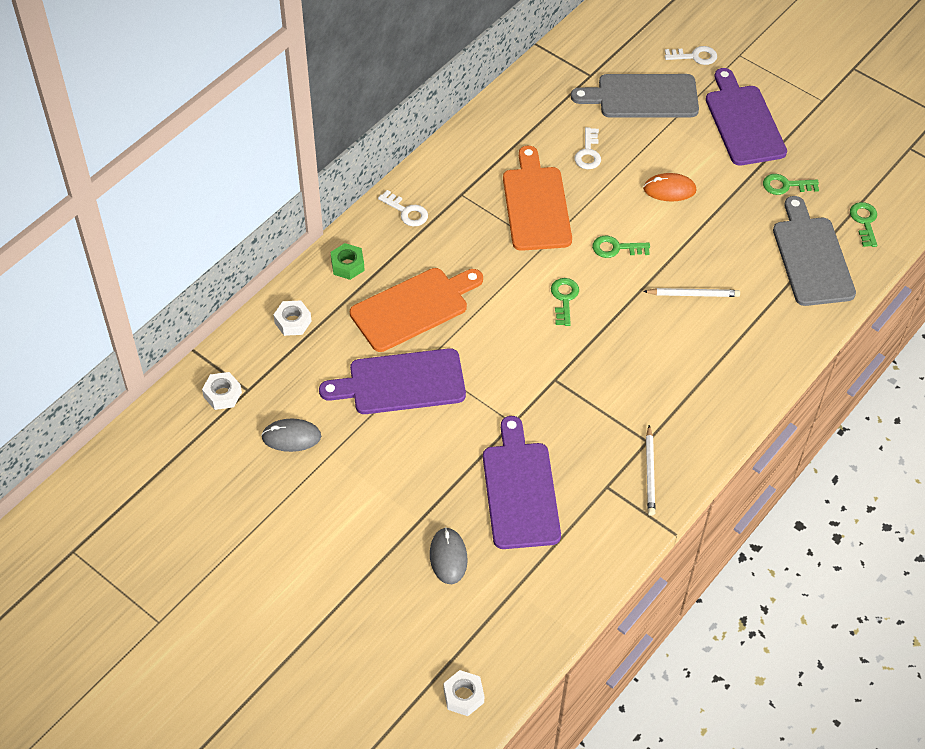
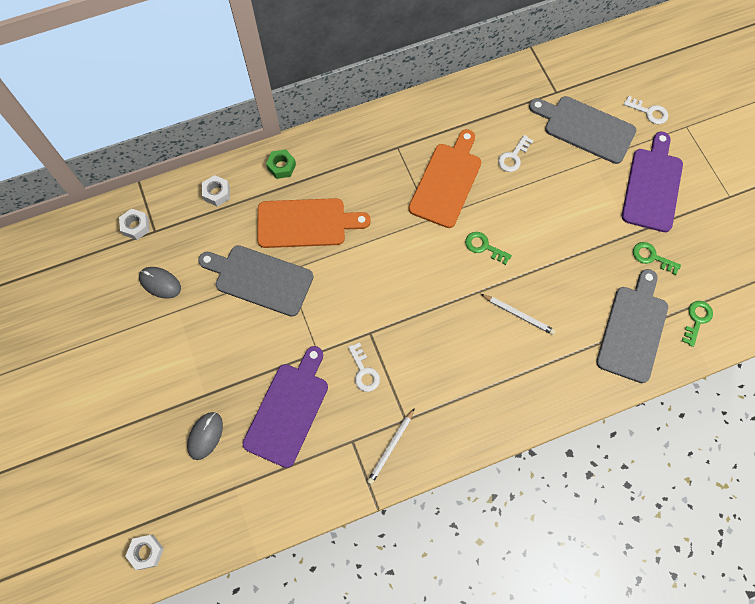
camera: 30 degrees right, 15 degrees up
(401, 383) = (260, 279): purple cutting board -> grey cutting board
(406, 212) = (349, 143): white key -> white key (364, 371)
(564, 299) = (419, 270): green key -> none
(669, 189) = (556, 217): orange mouse -> none

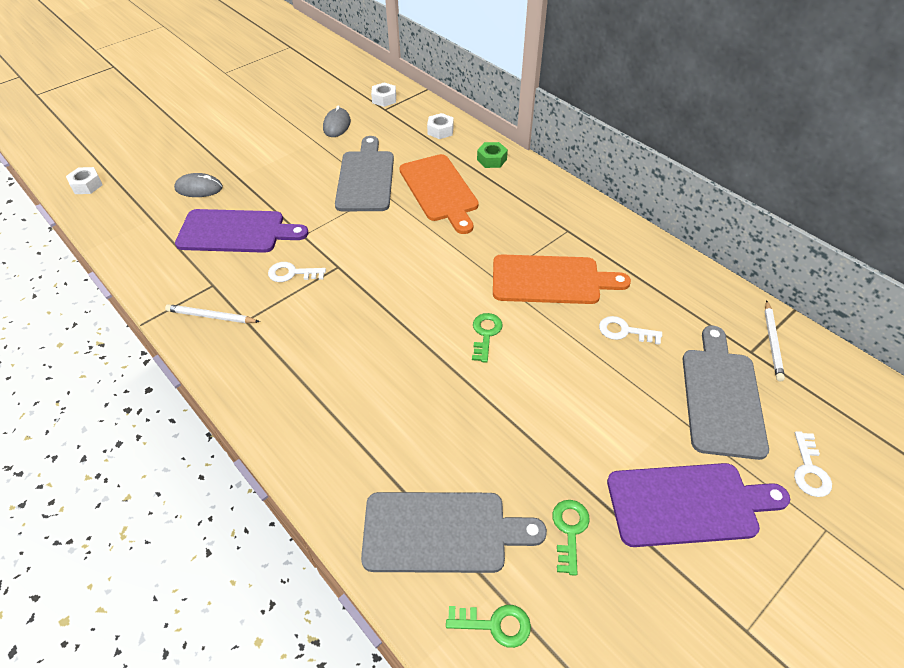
camera: 70 degrees right, 20 degrees down
(364, 371) = (292, 273): white key -> white key turned 45 degrees clockwise
(518, 315) = (410, 390): white pencil -> white pencil (772, 342)

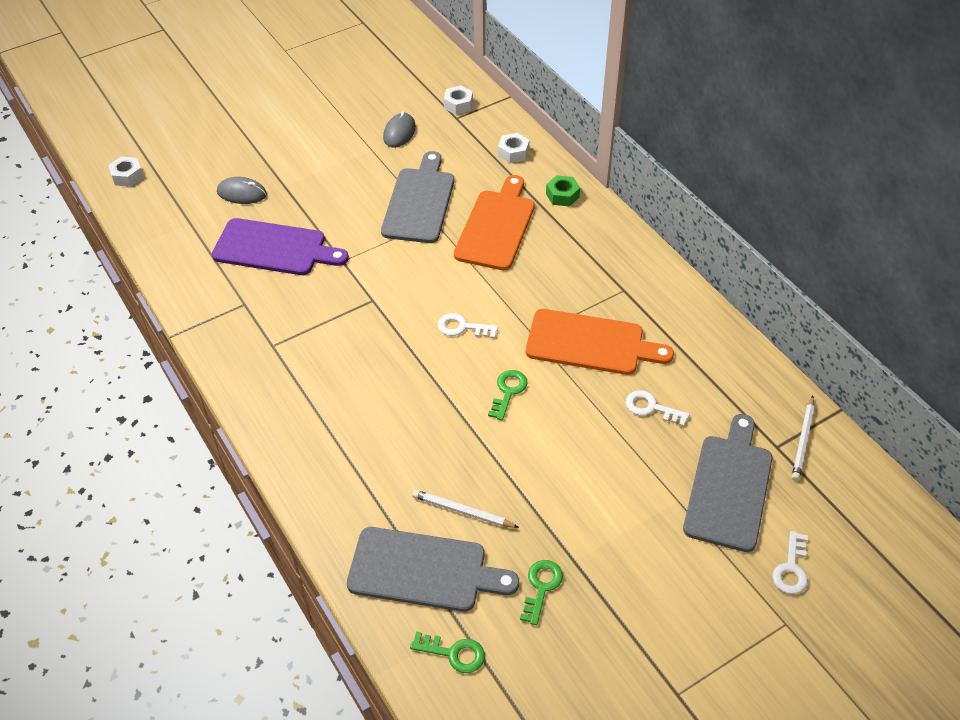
camera: 10 degrees right, 0 degrees up
(211, 316) = (239, 337): white pencil -> white pencil (462, 511)
(292, 273) = (325, 301): white key -> white key (462, 327)
(440, 190) = (496, 226): orange cutting board -> orange cutting board turned 150 degrees counterclockwise
(688, 504) = (661, 581): purple cutting board -> none

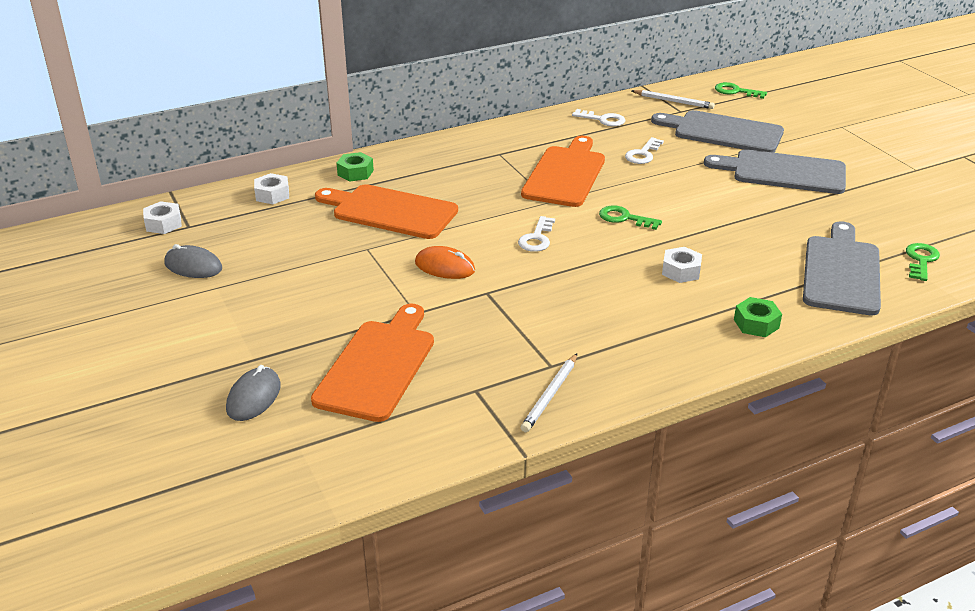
camera: 85 degrees left, 15 degrees down
(127, 176) = (153, 526): white nut -> white nut (681, 271)
(274, 248) = (378, 366): purple cutting board -> orange cutting board
(331, 487) = (756, 324): none -> green nut
(409, 270) = (445, 267): none -> orange mouse
(419, 202) = (331, 256): grey cutting board -> grey cutting board (783, 172)
(462, 511) = (770, 249): white pencil -> white pencil (550, 395)
(541, 587) = (841, 216): green key -> green key (736, 91)
(791, 569) = (794, 119): white key -> white key (603, 120)

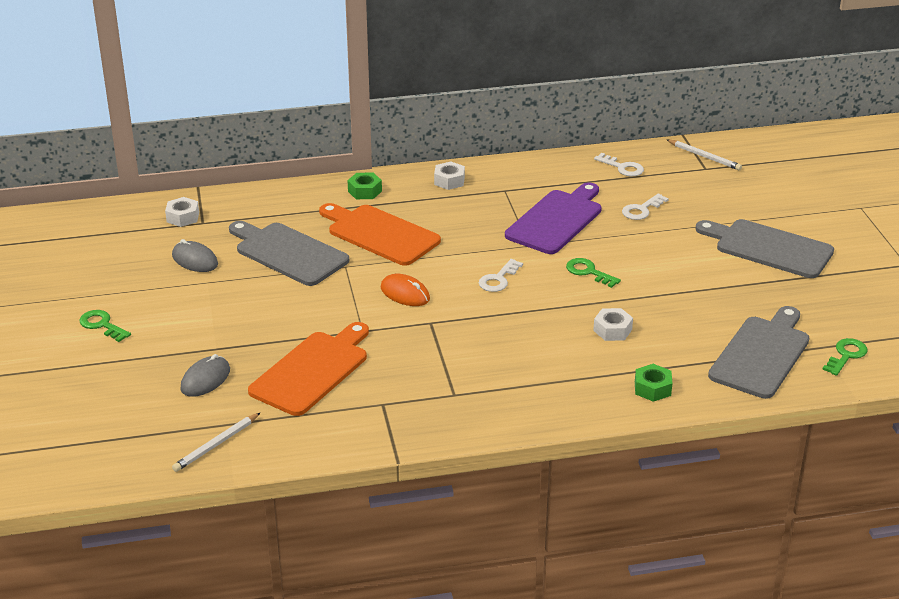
camera: 15 degrees right, 0 degrees up
(272, 195) = (284, 203): white nut -> white nut (449, 181)
(550, 395) = (441, 418): white pencil -> white pencil (216, 444)
(565, 174) = (556, 220): orange cutting board -> purple cutting board
(723, 132) = (735, 197): grey cutting board -> grey cutting board (288, 253)
(736, 91) = (775, 154): green key -> green key (102, 325)

